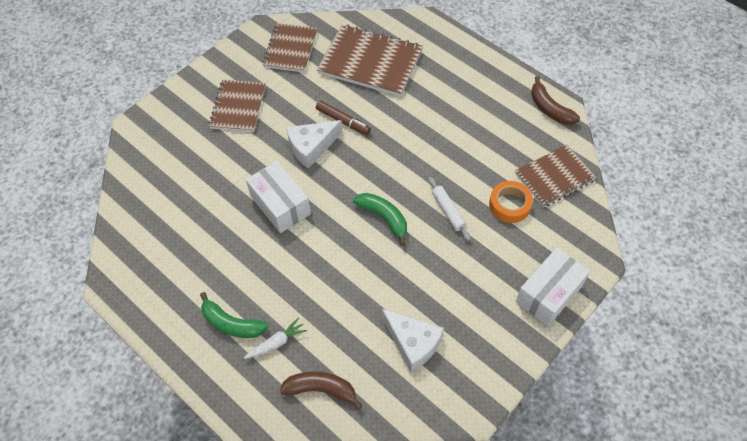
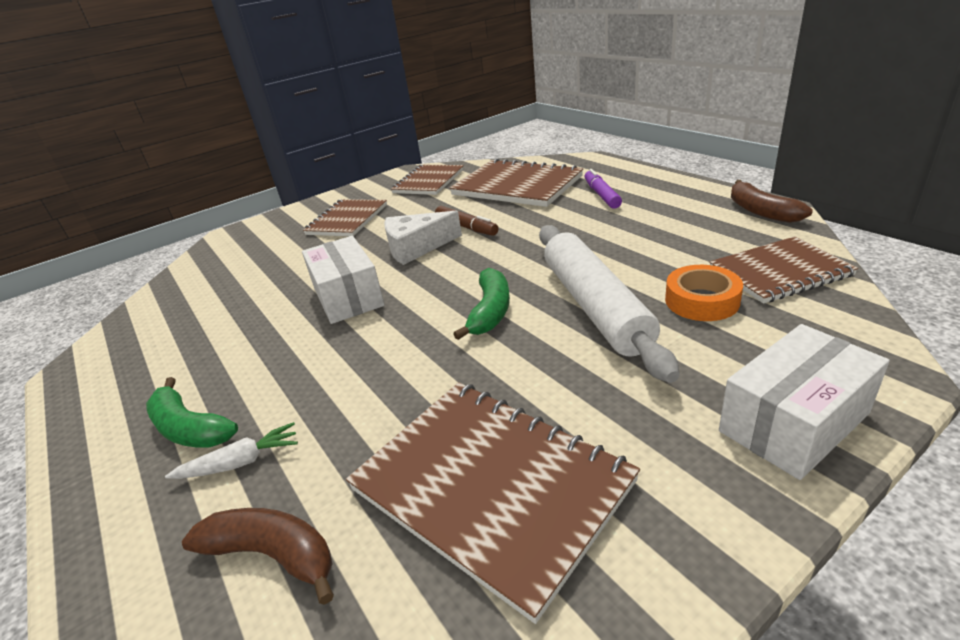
camera: 15 degrees right, 25 degrees down
(384, 218) = (490, 311): green banana -> green banana turned 45 degrees clockwise
(413, 343) = (490, 486): white cheese -> brown notebook
(439, 80) = (601, 195): none -> purple marker
(448, 211) = (595, 306): white rolling pin -> white rolling pin, size x2.17

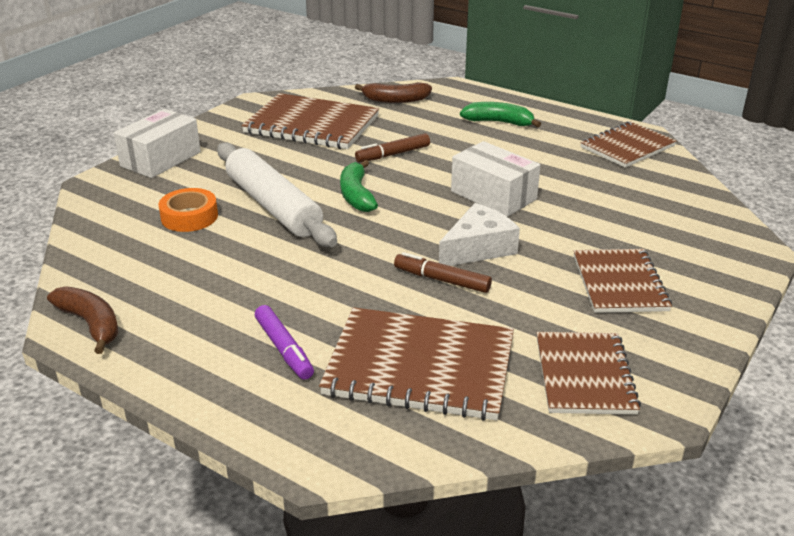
camera: 155 degrees right, 0 degrees up
(240, 462) = (448, 116): white carrot -> none
(402, 376) = (393, 154): none -> brown marker
(779, 272) = (116, 246): brown notebook -> brown notebook (627, 147)

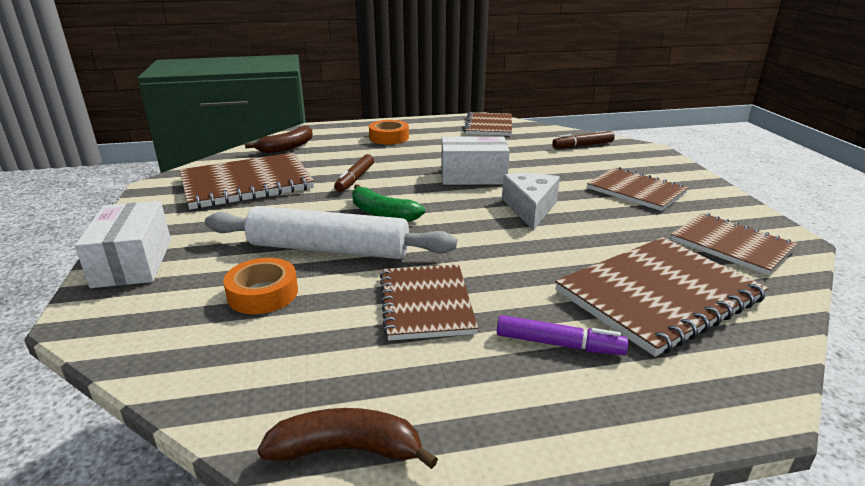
camera: 45 degrees left, 5 degrees down
(260, 276) = (426, 303): none -> brown notebook
(442, 280) = (551, 237): brown marker -> brown marker (583, 145)
(499, 122) = (389, 137): green banana -> orange tape

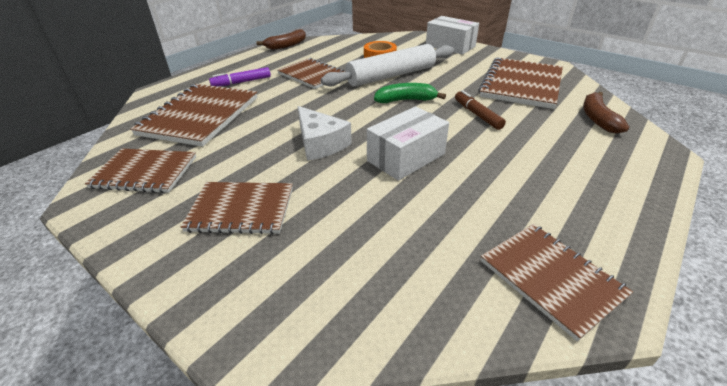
camera: 140 degrees right, 10 degrees up
(389, 137) = (577, 175): orange tape -> none
(583, 145) = (363, 293): brown marker -> none

